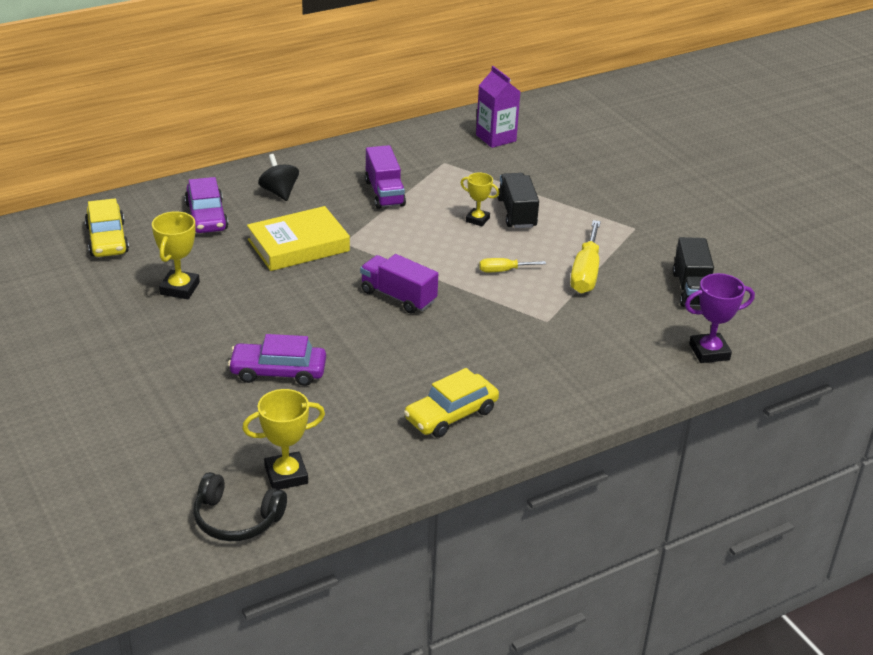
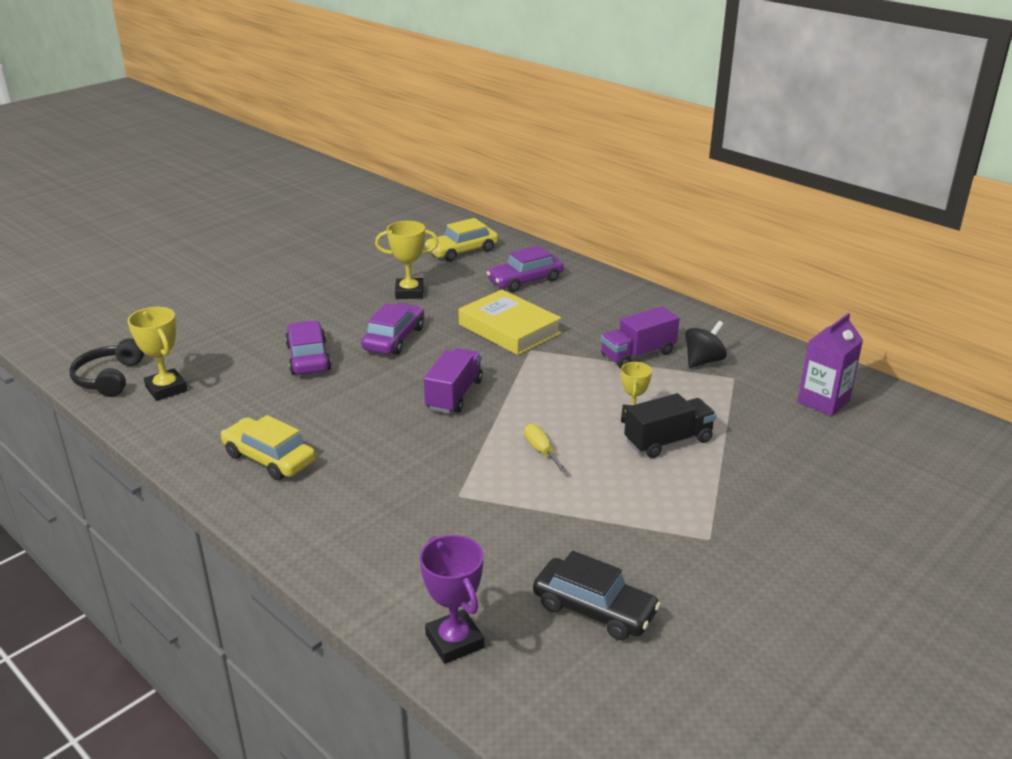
camera: 75 degrees right, 5 degrees down
(273, 313) = (394, 338): none -> purple car
(279, 192) = (592, 303): black spinning top -> black spinning top (703, 361)
(585, 273) = (575, 510): yellow screwdriver -> none
(692, 289) = (594, 609): black truck -> black car

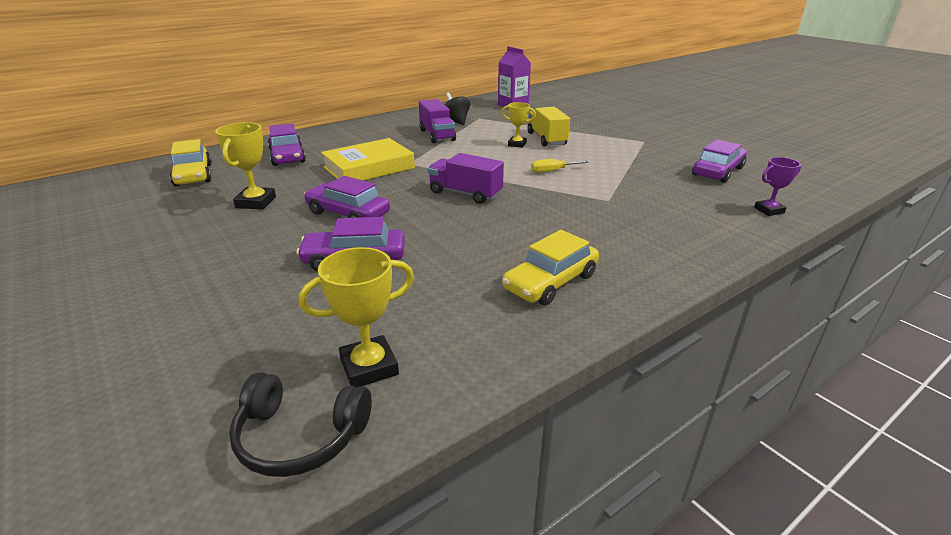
camera: 80 degrees left, 0 degrees up
(454, 641) = (769, 210): purple trophy -> purple trophy, size x0.66
(594, 609) = (717, 171): black car -> purple car
(668, 441) = (546, 139): black truck -> yellow truck

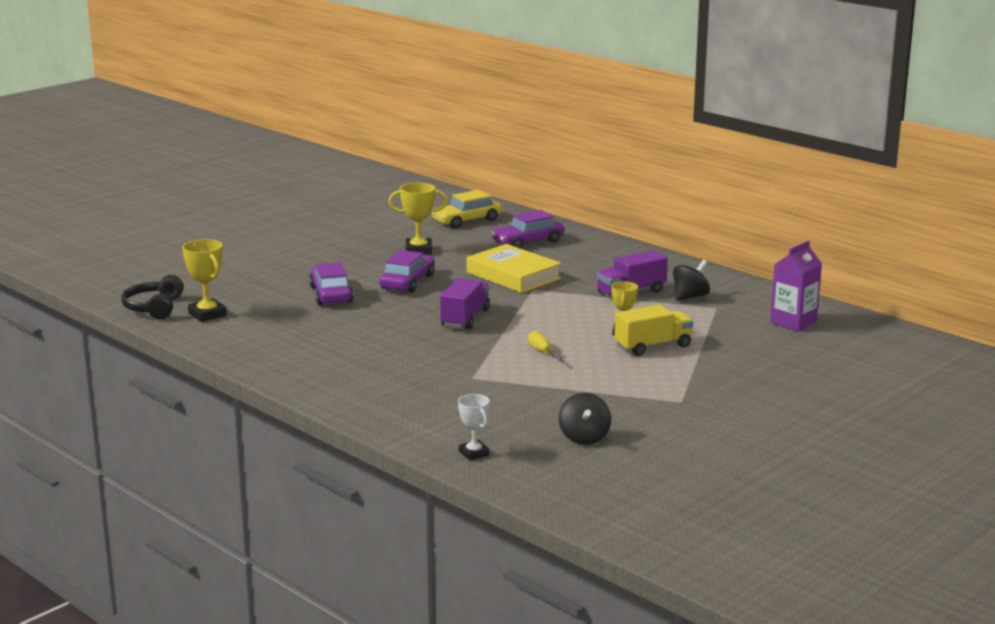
camera: 80 degrees right, 10 degrees down
(550, 282) = (308, 356): yellow car -> none
(717, 171) = (584, 438): purple car -> black spinning top
(769, 210) = (474, 453): purple trophy -> white trophy

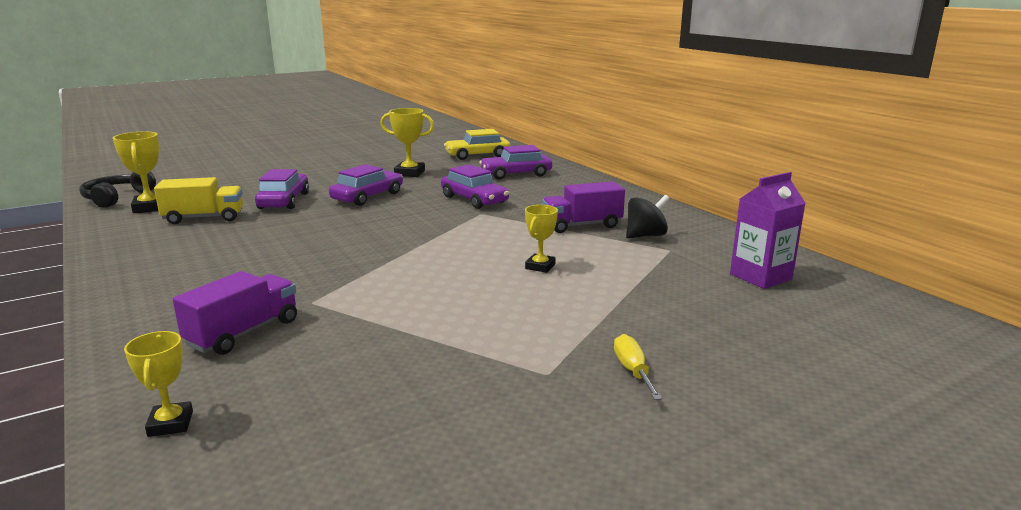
camera: 15 degrees right, 0 degrees up
(465, 318) = (382, 234): purple truck -> purple truck (243, 333)
(474, 453) = (170, 424): white trophy -> yellow trophy
(513, 275) = (474, 200): yellow book -> purple car
(542, 352) = (426, 279): yellow screwdriver -> yellow screwdriver (633, 371)
(584, 438) = (355, 419): black spinning top -> none
(653, 346) = (563, 288): yellow truck -> yellow truck (204, 218)

